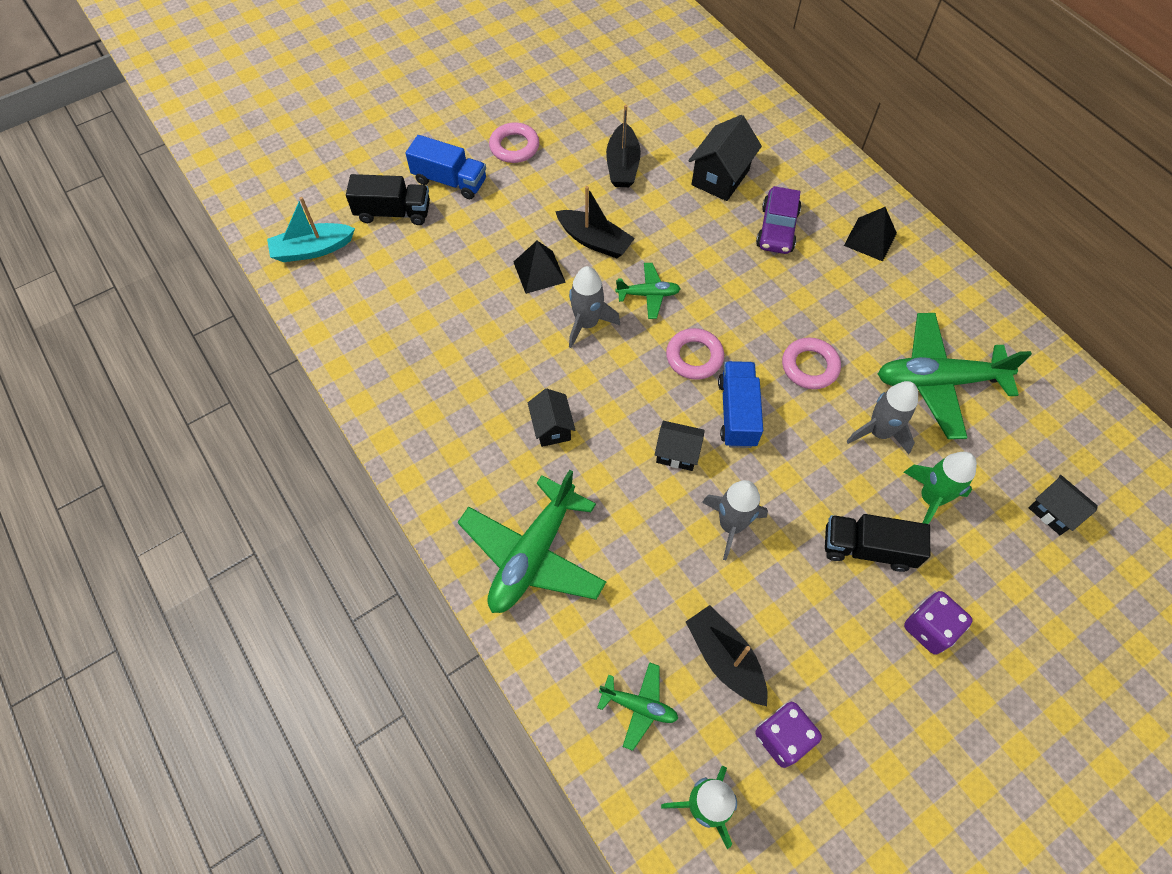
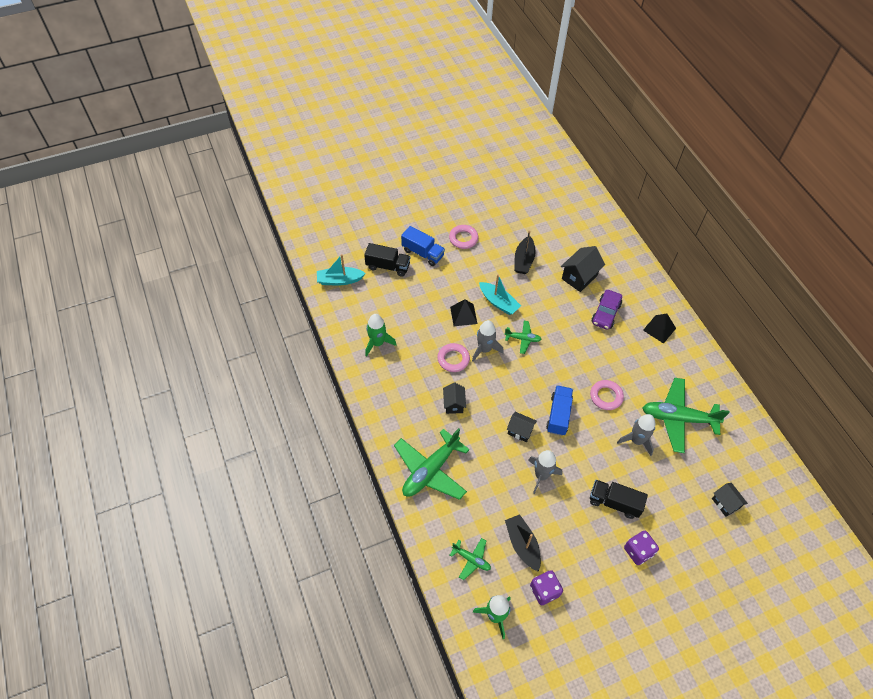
camera: 10 degrees right, 5 degrees down
(594, 241) = (498, 302): black boat -> turquoise boat
(694, 357) = (541, 379): pink ring -> pink ring (453, 359)
(930, 498) = (657, 482): green rocket -> green rocket (377, 343)

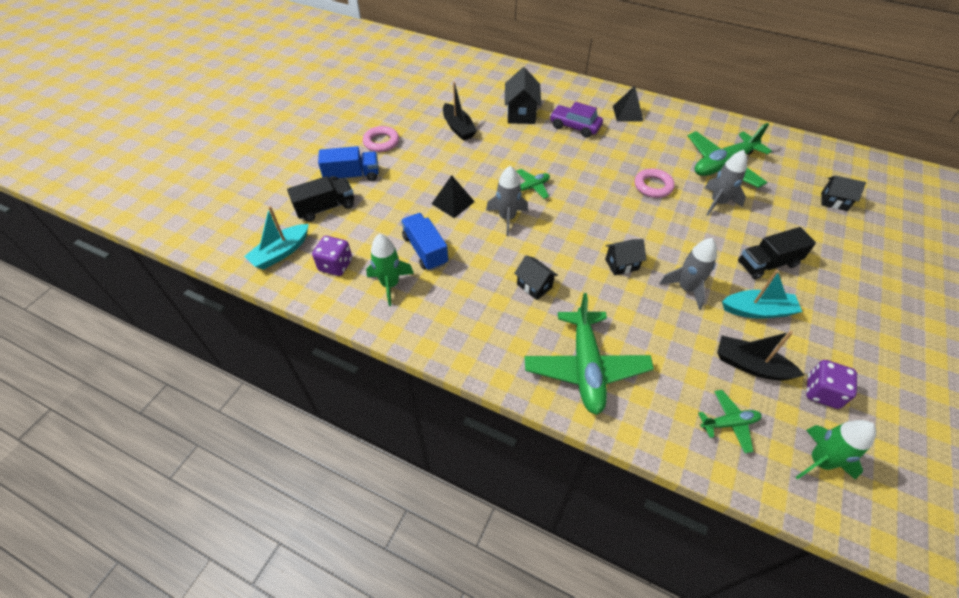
camera: 40 degrees left, 5 degrees down
(453, 359) = (487, 246): pink ring -> none
(498, 302) = (474, 172): turquoise boat -> turquoise boat (757, 310)
(558, 415) = (636, 227): blue truck -> blue truck (425, 250)
(605, 313) = (575, 127): purple car -> purple car turned 135 degrees clockwise
(638, 551) = (835, 288): purple dice -> purple dice (335, 265)

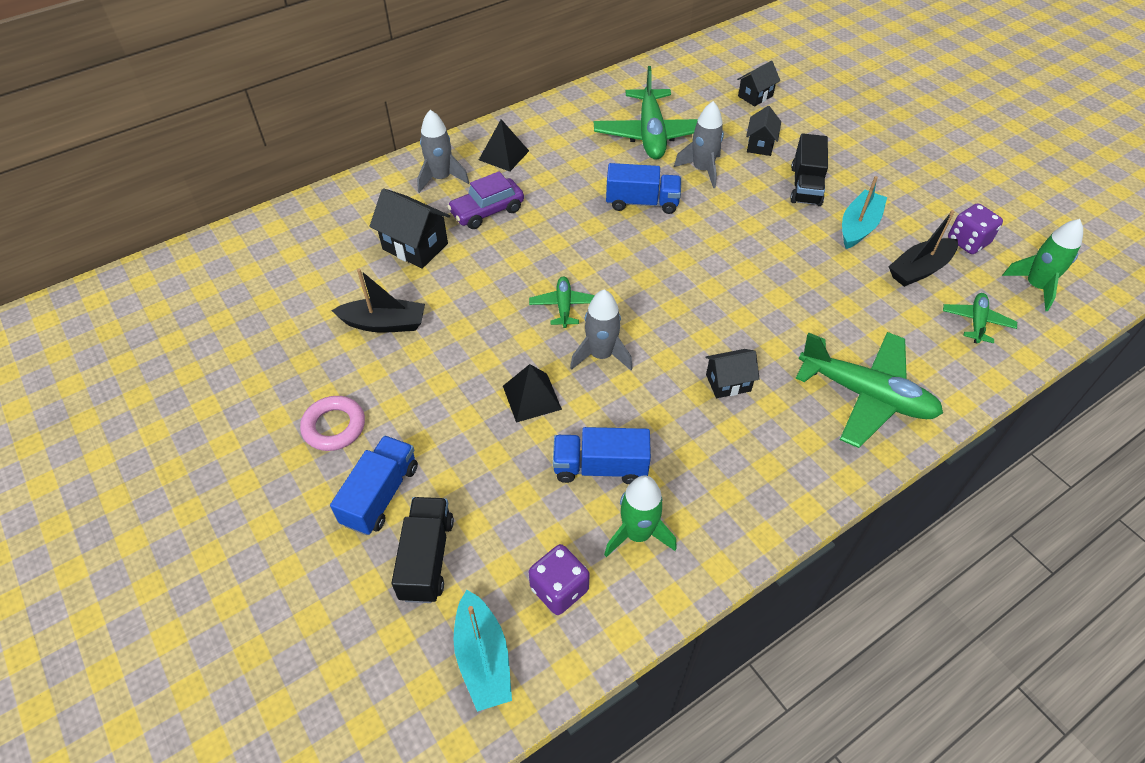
camera: 60 degrees left, 0 degrees up
(621, 264) = (741, 291): black house -> black house (760, 145)
(653, 186) = (642, 202): pink ring -> blue truck
(686, 288) = (804, 260): grey rocket -> grey rocket (441, 178)

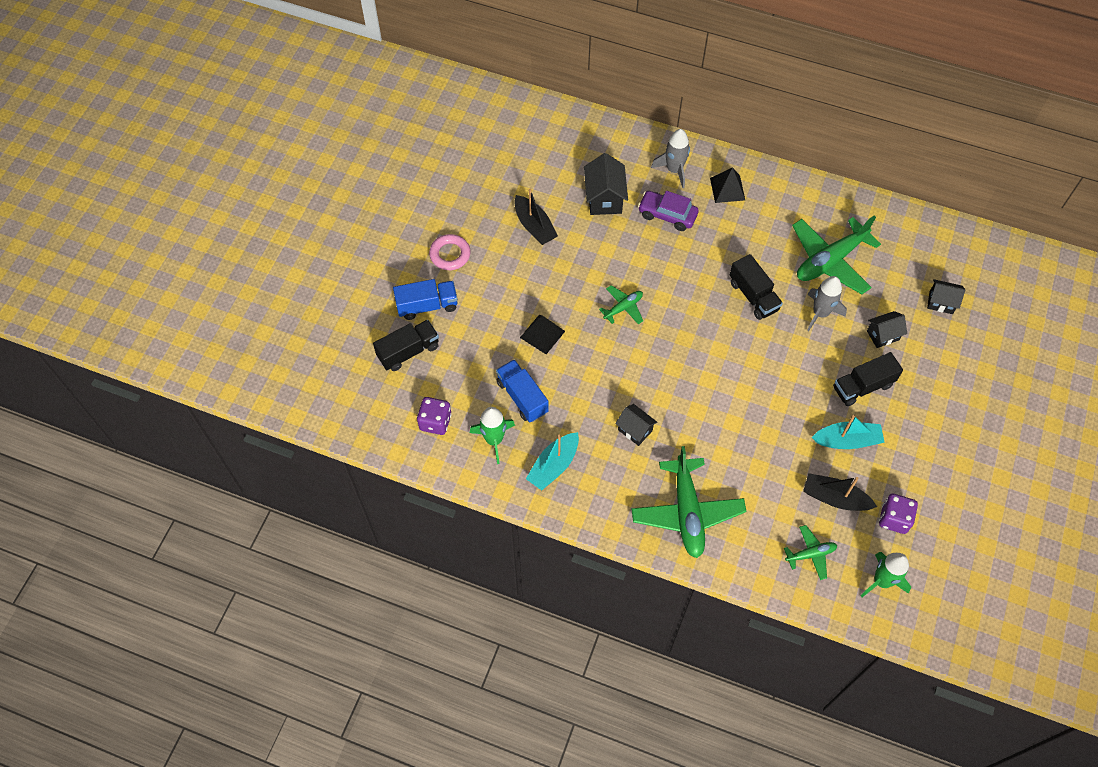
camera: 55 degrees right, 10 degrees up
(483, 658) = (376, 411): turquoise boat -> turquoise boat (554, 465)
(601, 355) = (601, 350): grey rocket -> none
(642, 202) = (753, 296): blue truck -> black truck

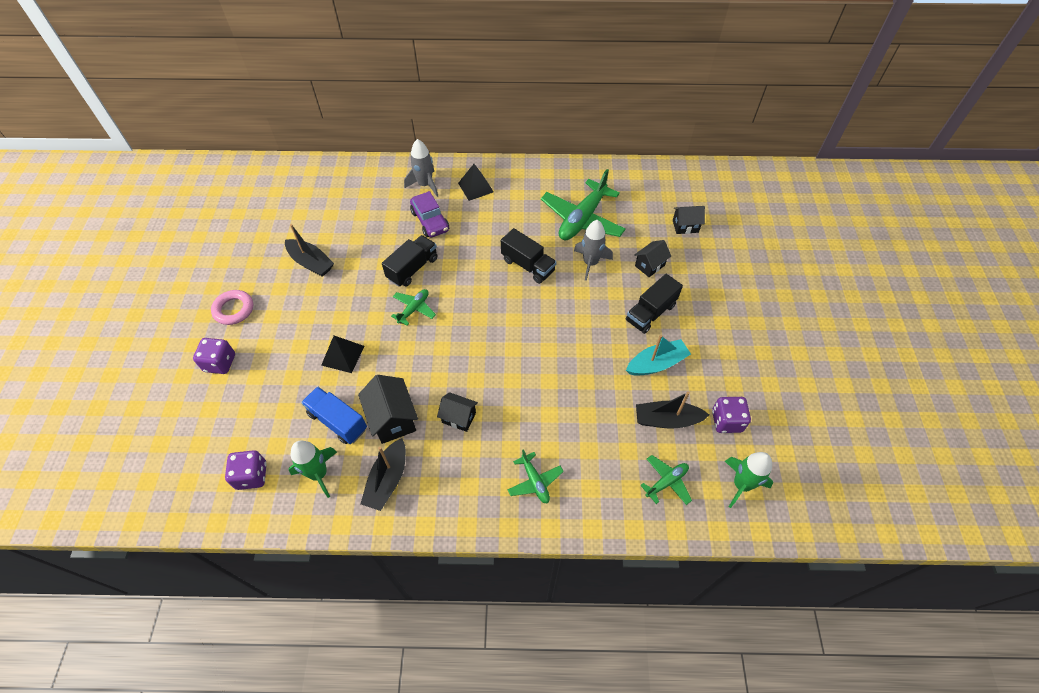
camera: 20 degrees left, 5 degrees down
(408, 351) = (209, 413): black truck -> black truck (412, 268)
(427, 305) = (220, 363): blue truck -> purple dice
(554, 465) = (388, 479): turquoise boat -> black boat
(604, 198) = (370, 223): black house -> black house (392, 419)
(667, 215) = (430, 221): purple car -> purple car turned 120 degrees counterclockwise
(687, 512) = (535, 481): green plane -> green plane, size x0.50

